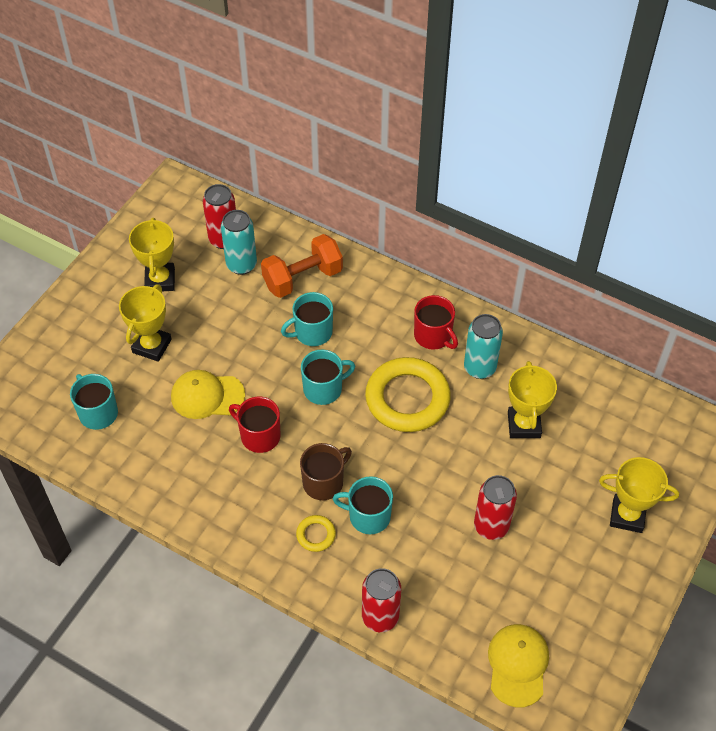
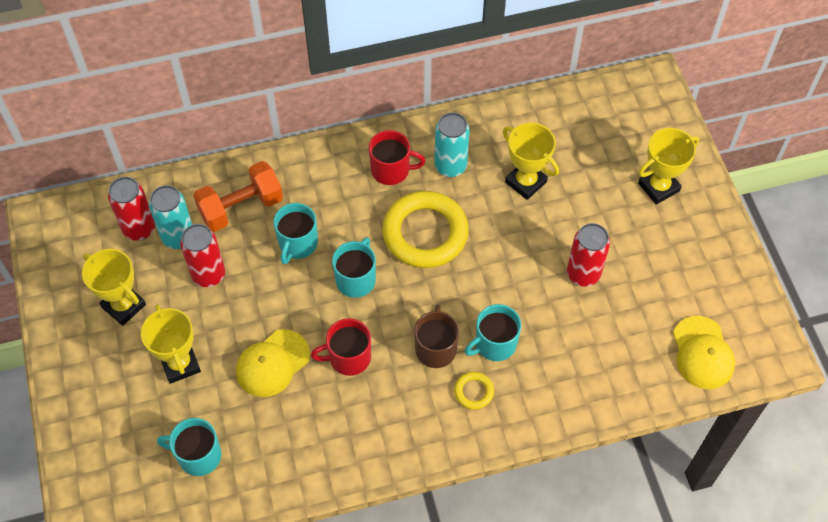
camera: 45 degrees left, 5 degrees up
(302, 278) = (241, 207): orange dumbbell -> orange dumbbell turned 45 degrees clockwise
(380, 617) = (582, 407): red can -> red can (208, 275)
(518, 665) = (702, 353): yellow cap -> yellow cap turned 150 degrees counterclockwise

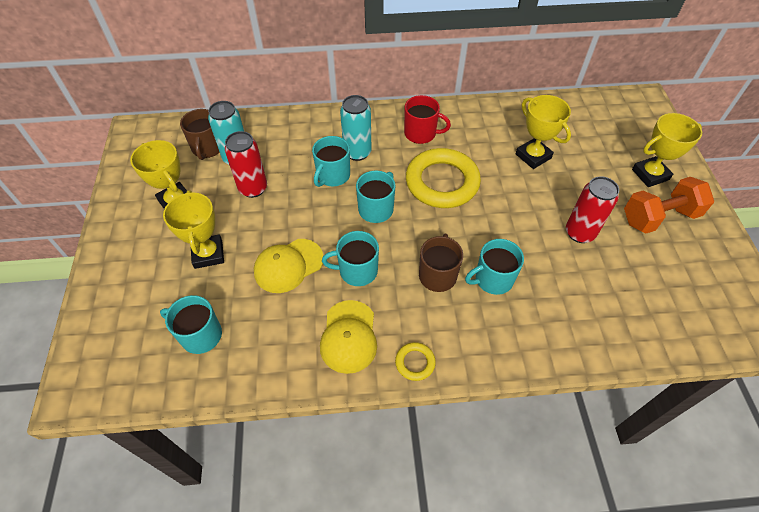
camera: 10 degrees right, 5 degrees down
(139, 229) = (207, 148): red can -> brown mug
(241, 207) = (293, 144): orange dumbbell -> orange dumbbell (659, 217)
(348, 357) = (357, 271): red mug -> turquoise mug
(450, 166) = (470, 137): turquoise can -> turquoise can (357, 152)
(473, 392) = (468, 318): yellow ring -> yellow ring (415, 362)
(702, 353) = (694, 317): yellow cap -> yellow cap (349, 336)

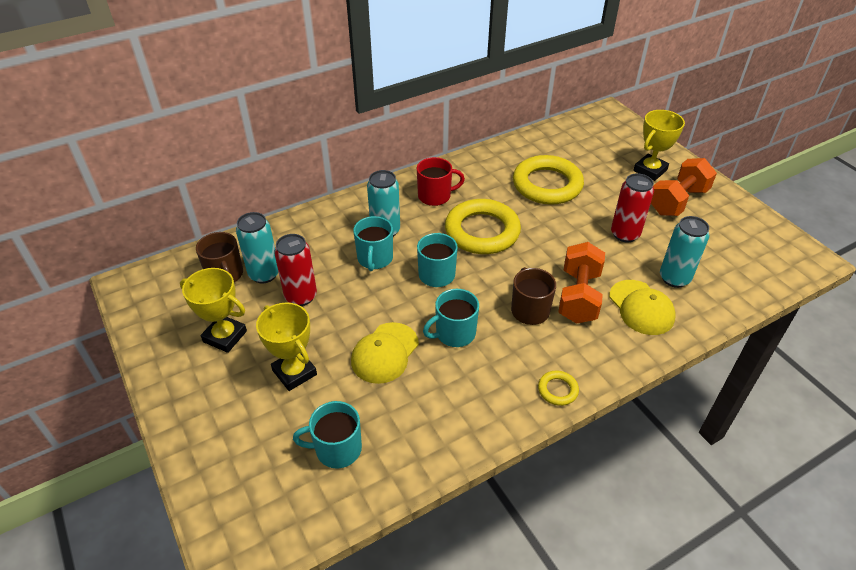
camera: 25 degrees left, 10 degrees down
(349, 336) = (484, 392): yellow cap -> yellow cap (641, 307)
(492, 279) = (578, 296): turquoise mug -> orange dumbbell
(533, 156) = (547, 185): yellow trophy -> yellow ring
(602, 297) = (674, 278): none -> turquoise can

